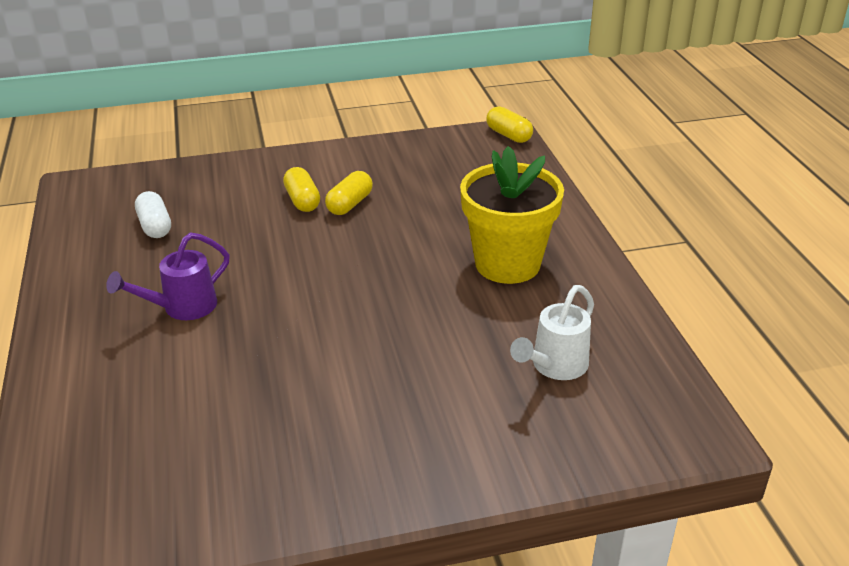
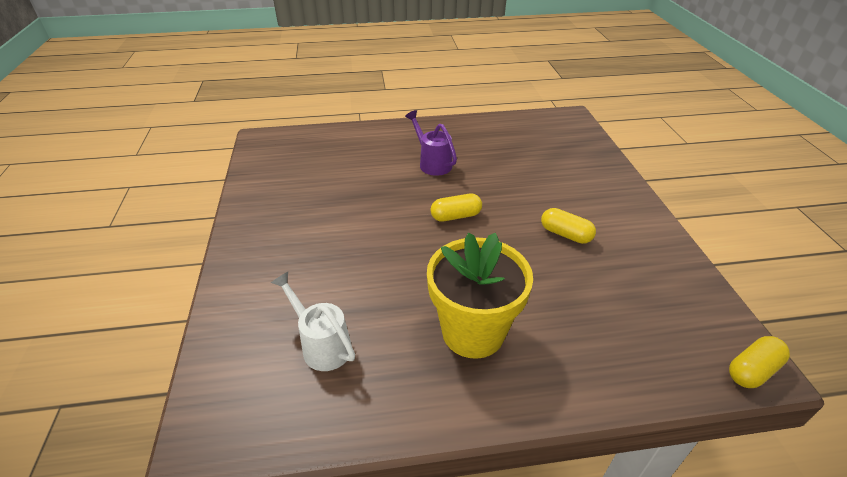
camera: 95 degrees right, 5 degrees up
(155, 226) = (524, 147): white capsule -> none
(302, 200) = (567, 209): yellow capsule -> yellow capsule (456, 216)

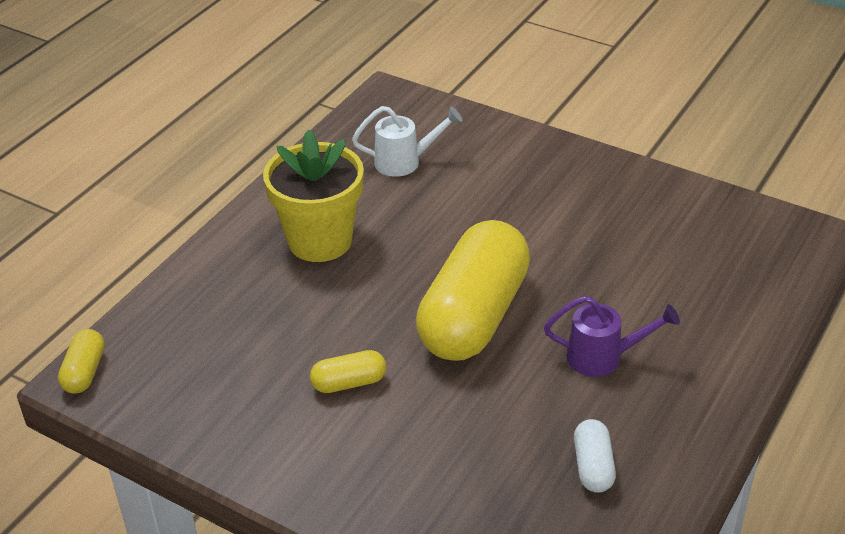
camera: 130 degrees right, 0 degrees up
(456, 216) = (473, 316): yellow capsule -> yellow capsule, size x2.38
(501, 141) = (593, 466): none -> white capsule

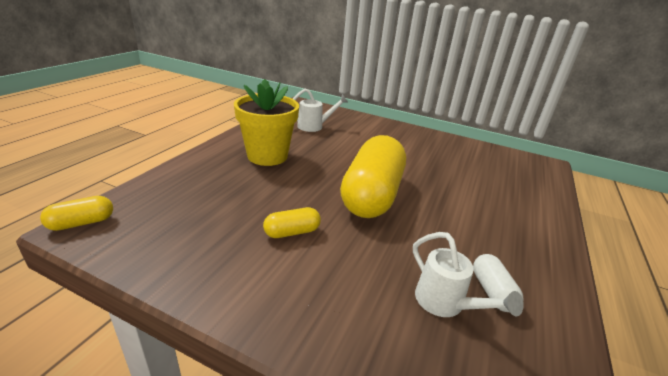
camera: 10 degrees left, 10 degrees down
(84, 372) = (82, 223): yellow capsule -> yellow capsule turned 60 degrees clockwise
(525, 480) = (445, 303): none -> white watering can
(603, 357) = (463, 219): purple watering can -> none

